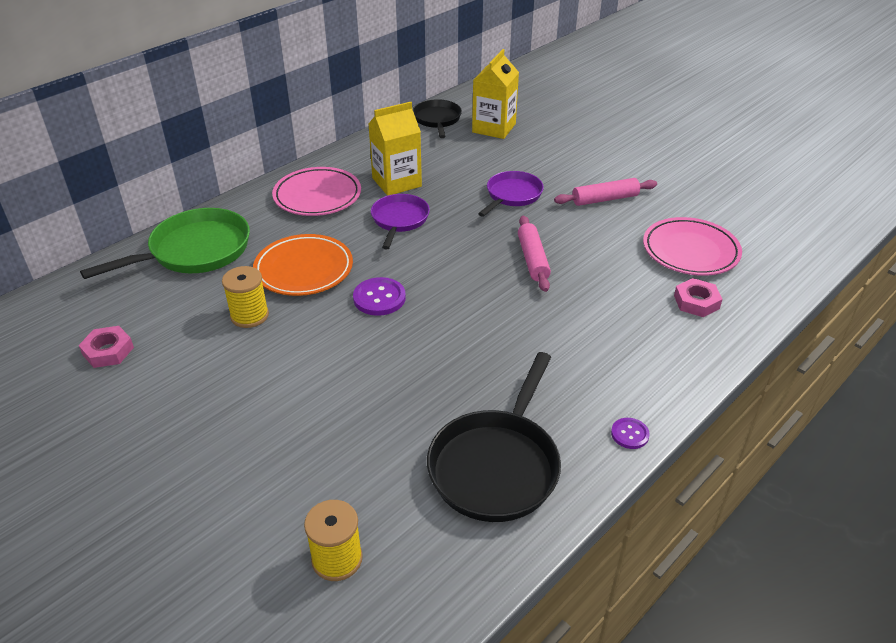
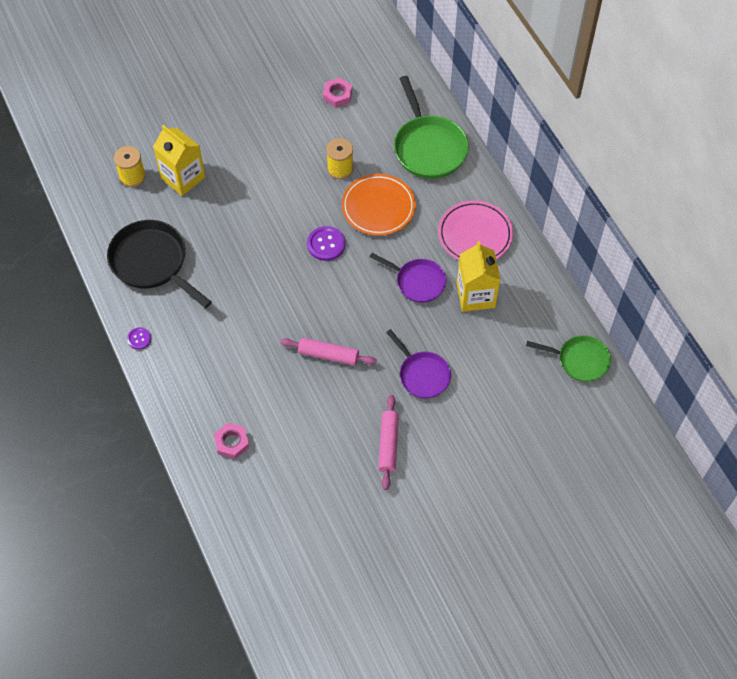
camera: 110 degrees right, 20 degrees up
(437, 120) = (579, 360): black pan -> green pan
(494, 128) = (546, 404): yellow carton -> yellow carton (183, 178)
(690, 251) = (290, 473): pink plate -> none

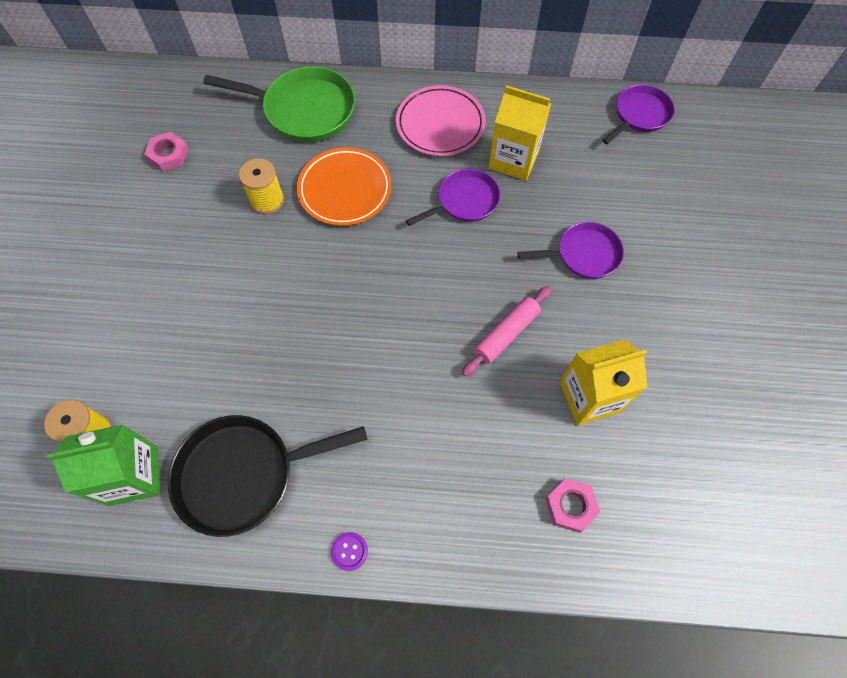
camera: 60 degrees left, 5 degrees up
(121, 210) = (134, 475): none -> green carton
(183, 178) = (145, 372): yellow carton -> yellow carton (589, 397)
(326, 244) = (357, 263): purple button -> none
(388, 444) = (656, 331): pink rolling pin -> none
(579, 360) = (639, 115): green pan -> purple pan

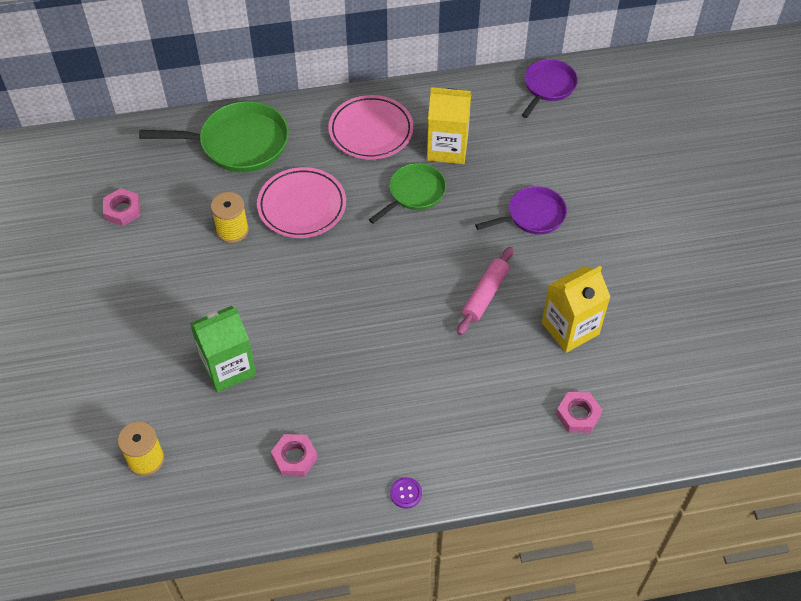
camera: 15 degrees left, 10 degrees down
(134, 475) = (196, 482): green carton -> green carton (228, 367)
(244, 474) = (294, 458): black pan -> pink nut
(345, 190) = (302, 206): orange plate -> pink plate
(464, 201) = (414, 193): purple pan -> green pan

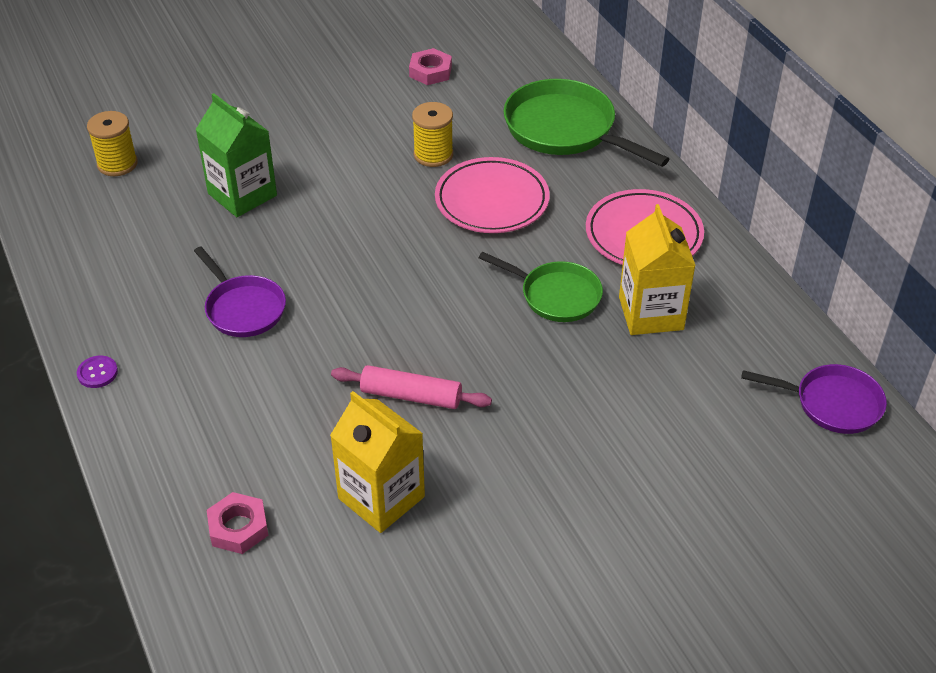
camera: 75 degrees right, 10 degrees down
(238, 143) = (565, 130): green pan -> green pan turned 150 degrees clockwise
(294, 458) = (133, 270): pink nut -> none
(532, 215) = (568, 424): purple pan -> purple pan (243, 308)

